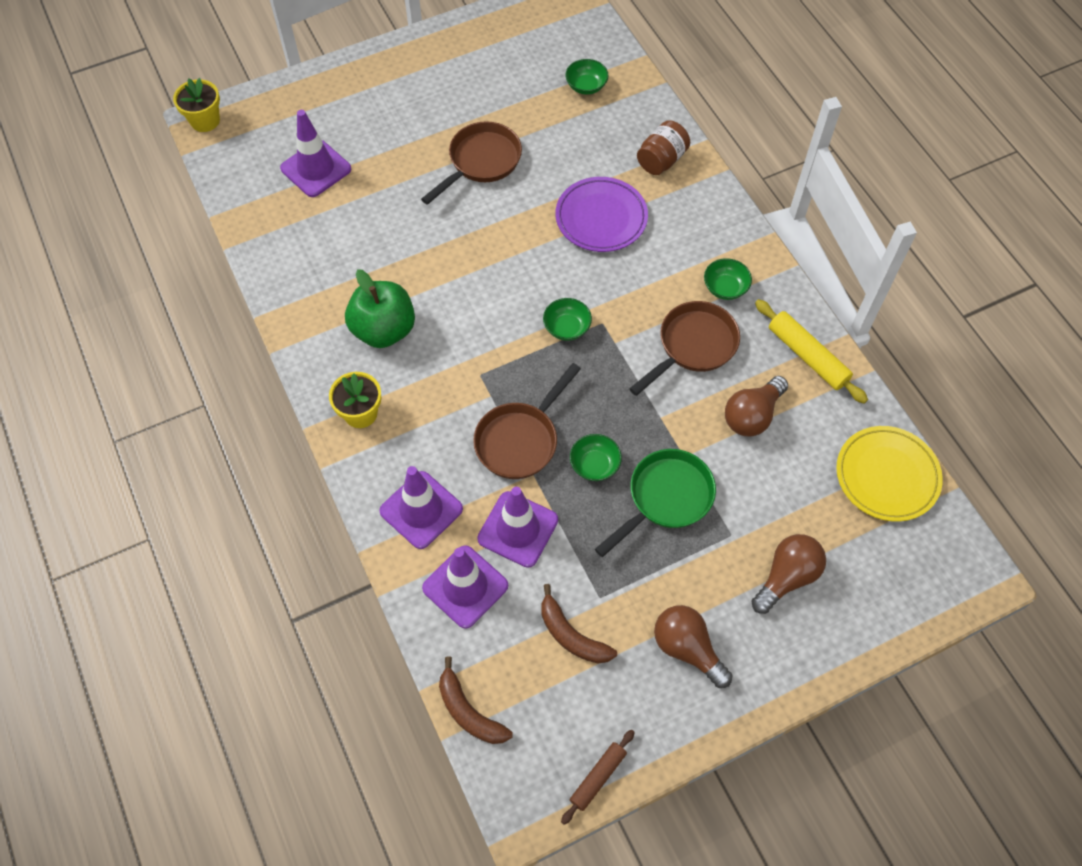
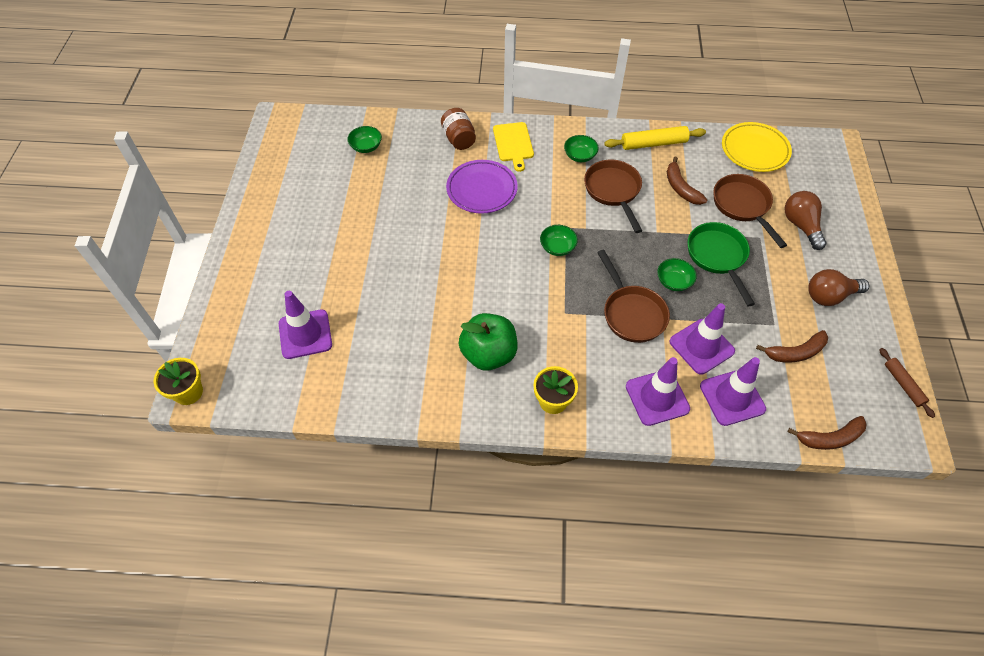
camera: 60 degrees left, 5 degrees down
(481, 162) = (383, 231): brown pan -> brown pan (742, 206)
(694, 214) = (513, 144): none -> yellow cutting board
(752, 415) = (681, 188): brown light bulb -> brown banana

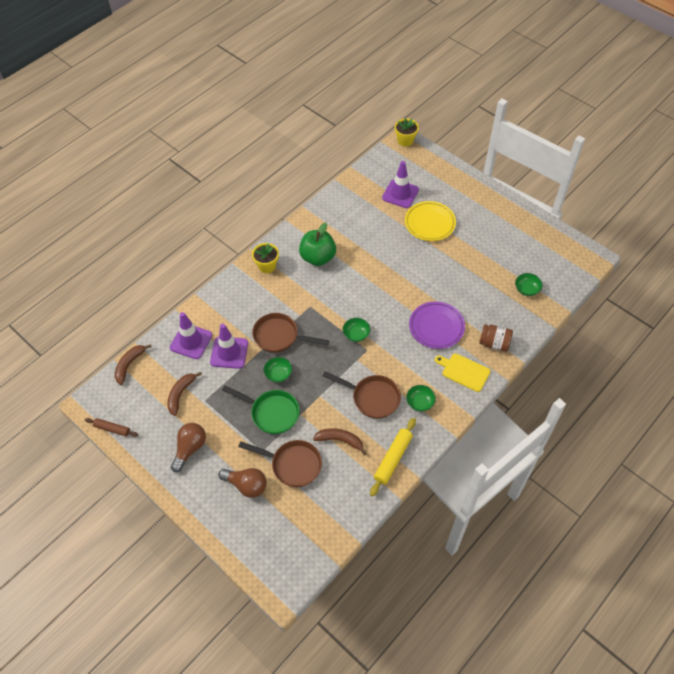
camera: 130 degrees right, 0 degrees up
(657, 397) = (224, 309): purple traffic cone -> none
(754, 150) = (330, 522): yellow plate -> yellow plate (430, 223)

